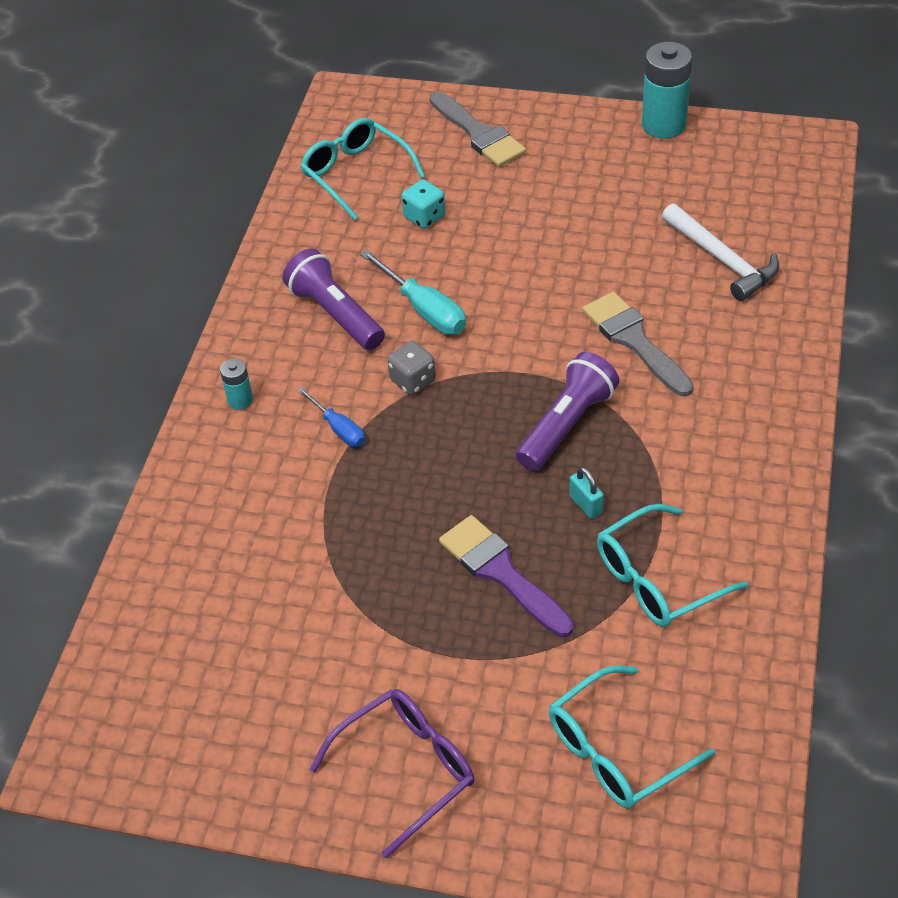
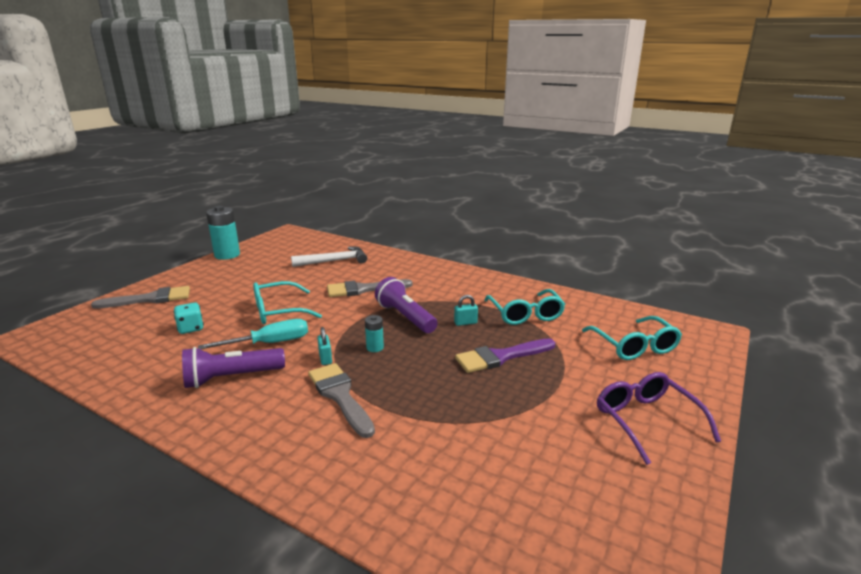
camera: 75 degrees left, 25 degrees down
(240, 400) = (267, 440): turquoise battery -> turquoise battery (375, 347)
(338, 428) = (340, 396): blue screwdriver -> grey brush
(357, 174) = (112, 345): turquoise glasses -> turquoise glasses (279, 311)
(413, 380) = (325, 358): grey dice -> turquoise padlock

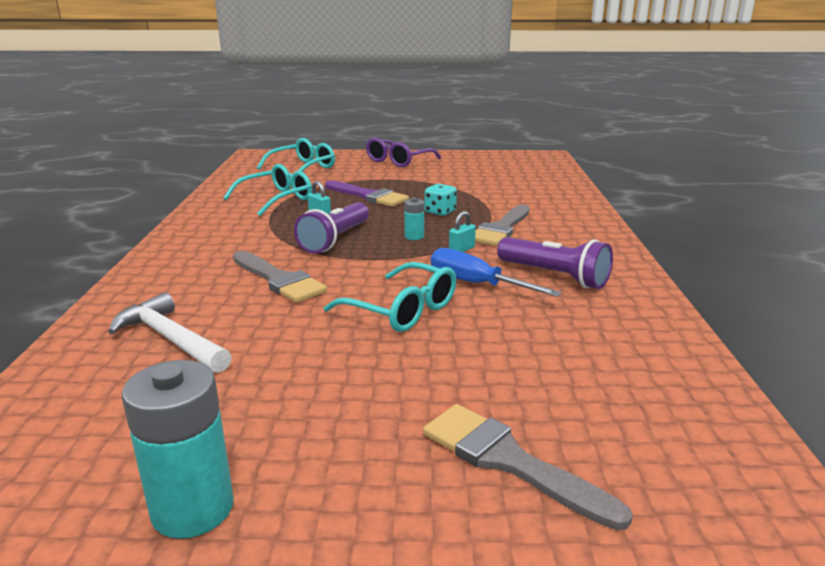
camera: 120 degrees left, 0 degrees up
(191, 328) = (522, 350): turquoise dice -> turquoise dice (440, 212)
(270, 343) = (476, 284): turquoise screwdriver -> blue screwdriver

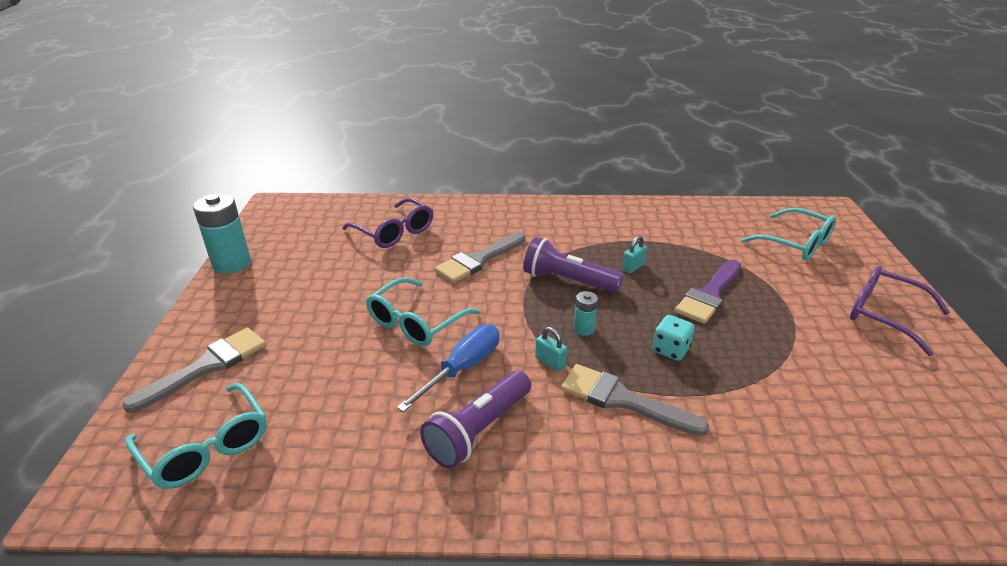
camera: 90 degrees right, 10 degrees up
(170, 339) = (393, 232): white hammer -> purple glasses
(276, 199) = (673, 238): turquoise glasses -> turquoise glasses (206, 446)

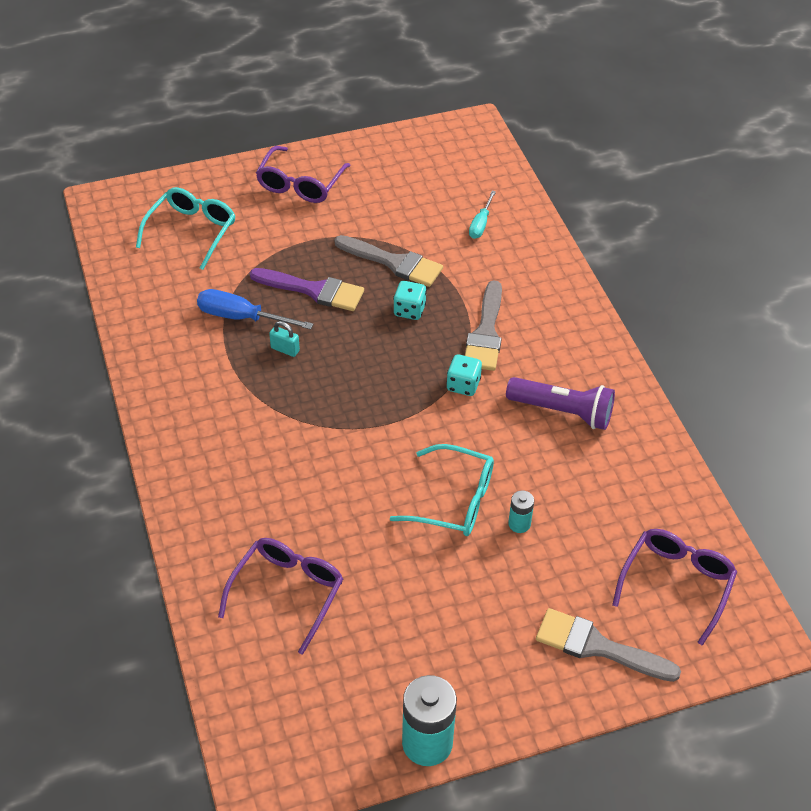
camera: 110 degrees left, 15 degrees up
(206, 446) = (676, 585): turquoise glasses -> purple glasses
(462, 368) = (500, 443): blue screwdriver -> blue screwdriver (241, 317)
(478, 260) = (320, 483): grey brush -> grey brush (394, 262)
(550, 362) = (463, 385): turquoise padlock -> turquoise dice
(568, 280) = (331, 397): purple flashlight -> none
(584, 329) = (406, 371): turquoise battery -> turquoise battery (519, 524)
(830, 450) = (480, 224): none -> turquoise screwdriver

